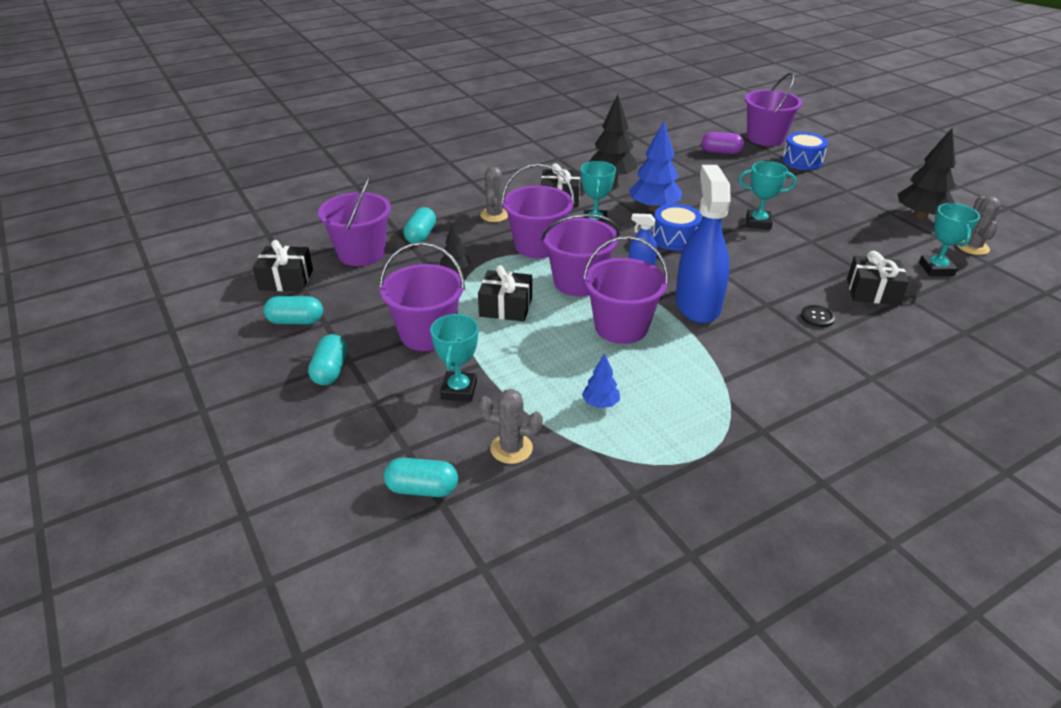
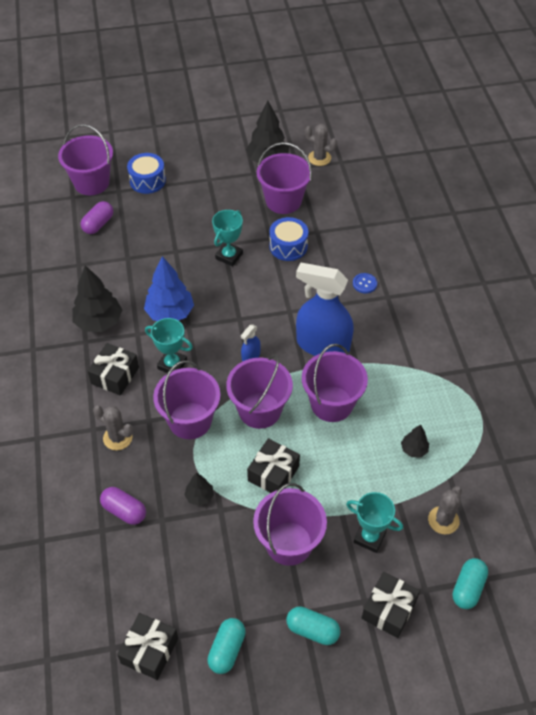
camera: 70 degrees left, 15 degrees up
(361, 253) = (132, 571): purple bucket -> purple bucket (283, 201)
(421, 235) = (124, 511): turquoise capsule -> purple capsule
(600, 403) = (414, 450): blue tree -> black tree
(675, 238) = (225, 319): blue drum -> blue drum (288, 246)
(817, 317) = (364, 284): black button -> blue button
(872, 291) = (348, 239): black gift -> black gift (389, 609)
(936, 269) = (336, 191): turquoise trophy -> none

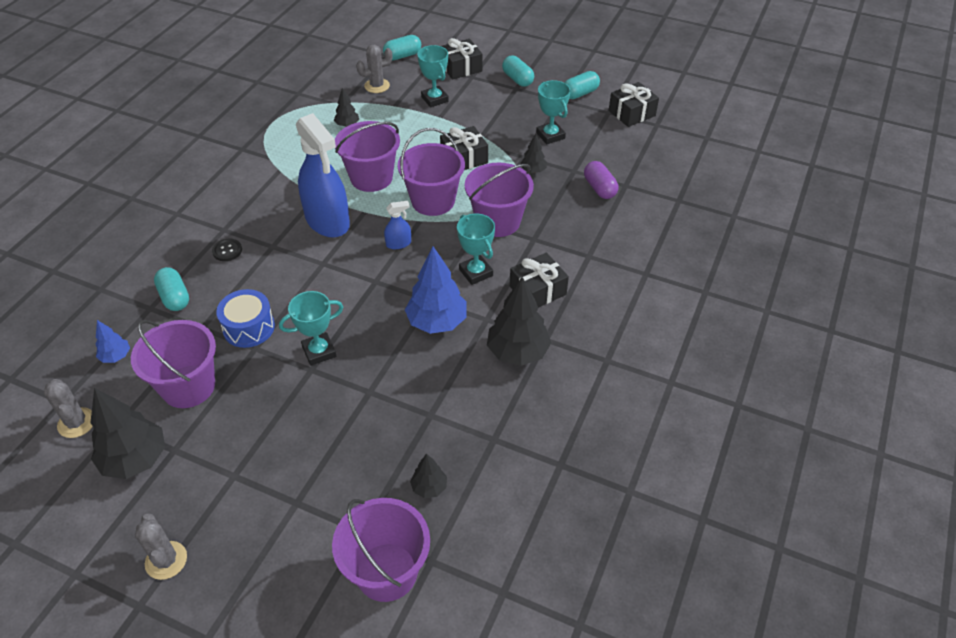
camera: 145 degrees left, 5 degrees down
(98, 224) = (429, 487): purple capsule -> black tree
(117, 438) = (571, 238): grey cactus -> grey cactus (166, 560)
(147, 181) = (310, 524): blue drum -> none
(214, 556) = (550, 135): none -> turquoise trophy
(289, 543) = (492, 119): purple bucket -> none
(344, 193) = (116, 356): none -> blue tree
(356, 238) = (174, 297): none -> turquoise capsule
(364, 284) = (227, 251): blue button -> black button

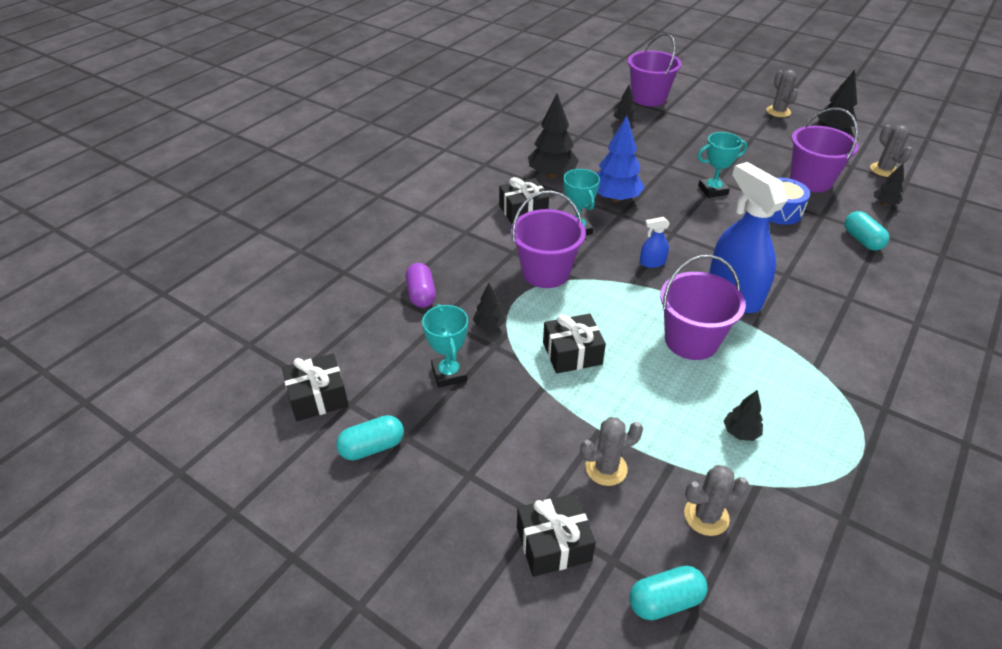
camera: 170 degrees left, 5 degrees down
(116, 356) = (884, 204): blue tree -> black tree
(227, 251) = (832, 275): black button -> none
(433, 201) = (615, 302): purple bucket -> none
(434, 99) = (606, 468): turquoise trophy -> grey cactus
(517, 79) = (460, 496): turquoise capsule -> none

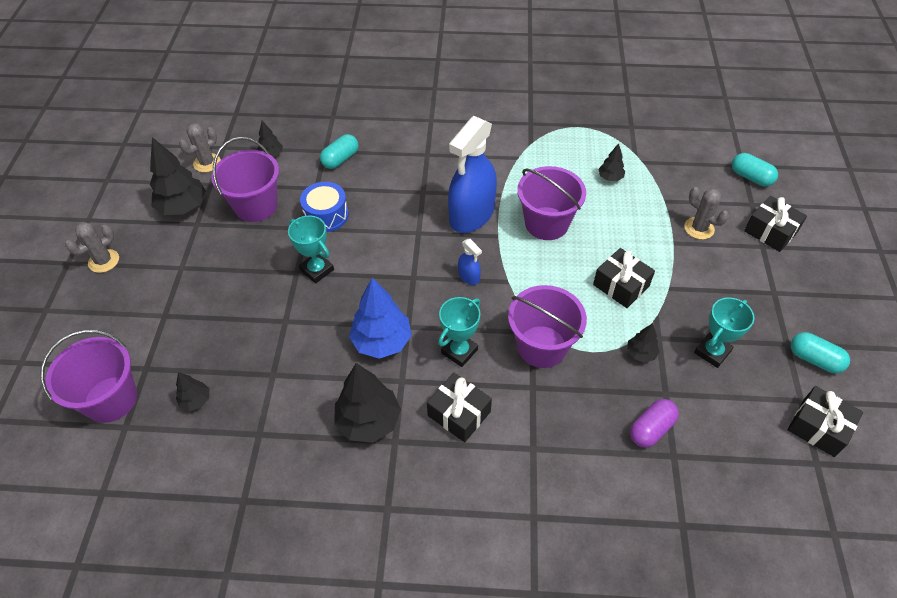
camera: 120 degrees left, 10 degrees up
(706, 516) = (685, 176): grey cactus -> none

